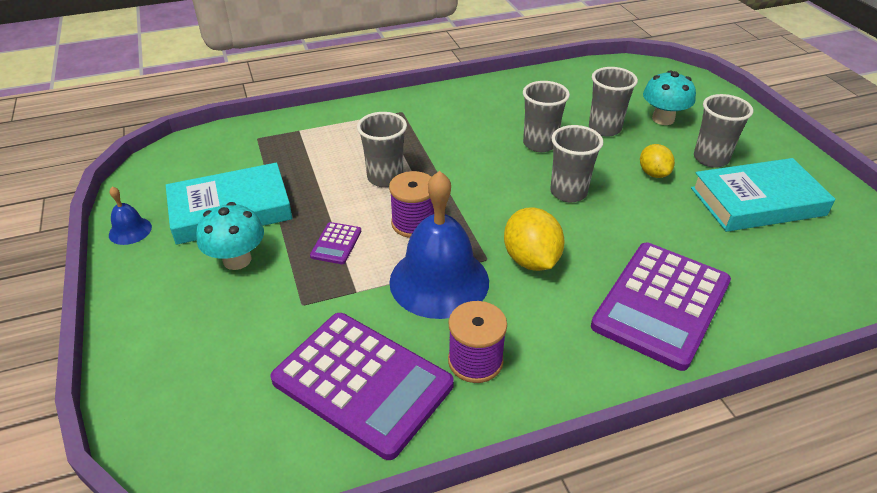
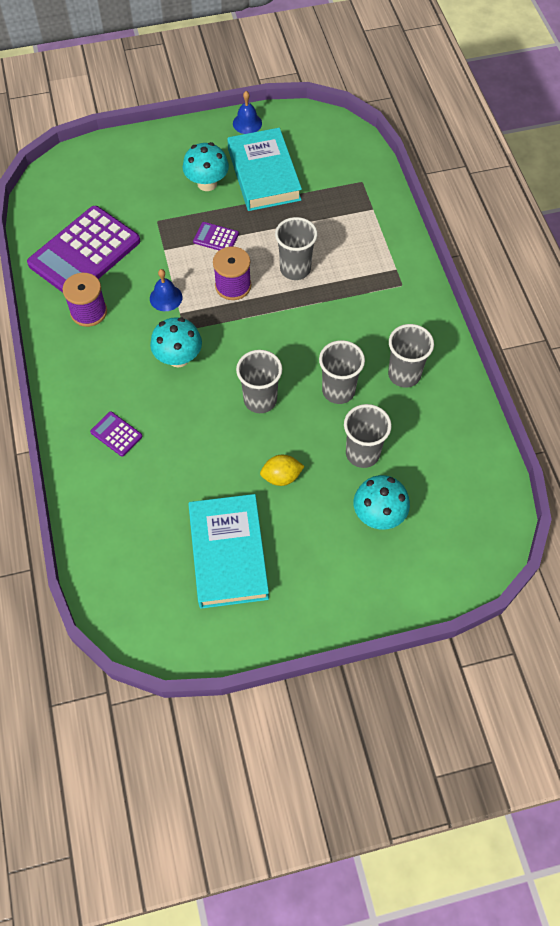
camera: 95 degrees right, 20 degrees up
(439, 281) = (166, 298): blue bell -> blue bell, size x0.45
(531, 260) = (178, 358): yellow lemon -> turquoise mushroom
(661, 304) = (116, 434): purple calculator -> purple calculator, size x0.41
(710, 158) = (301, 537): grey cup -> grey cup (404, 374)

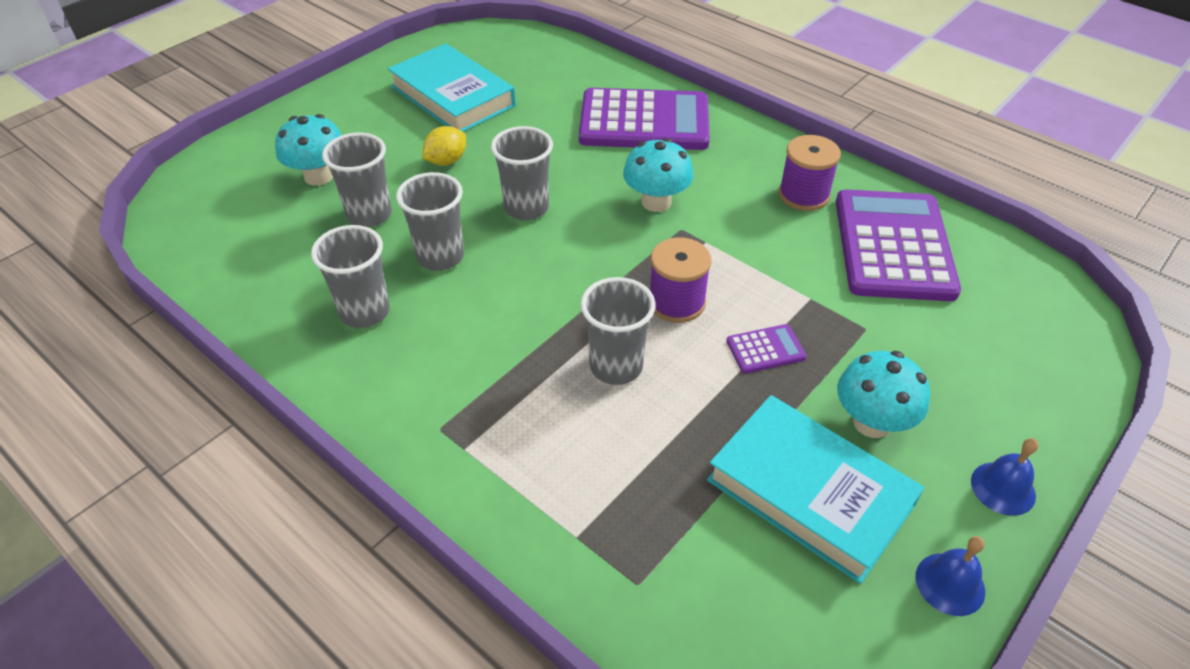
camera: 145 degrees right, 15 degrees down
(116, 434) = (644, 121): purple calculator -> purple calculator, size x2.42
(166, 298) = (740, 249): blue bell -> blue bell (1003, 488)

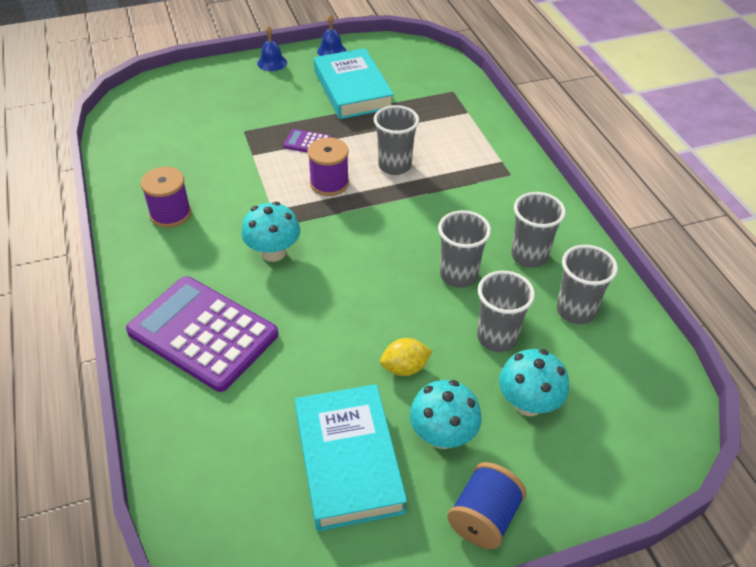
camera: 150 degrees left, 0 degrees up
(331, 103) = (484, 518): none -> blue spool
(526, 208) = (370, 289): grey cup -> grey cup (575, 310)
(872, 422) = (295, 99): turquoise mushroom -> turquoise mushroom (442, 435)
(893, 246) = (166, 161): purple calculator -> none

